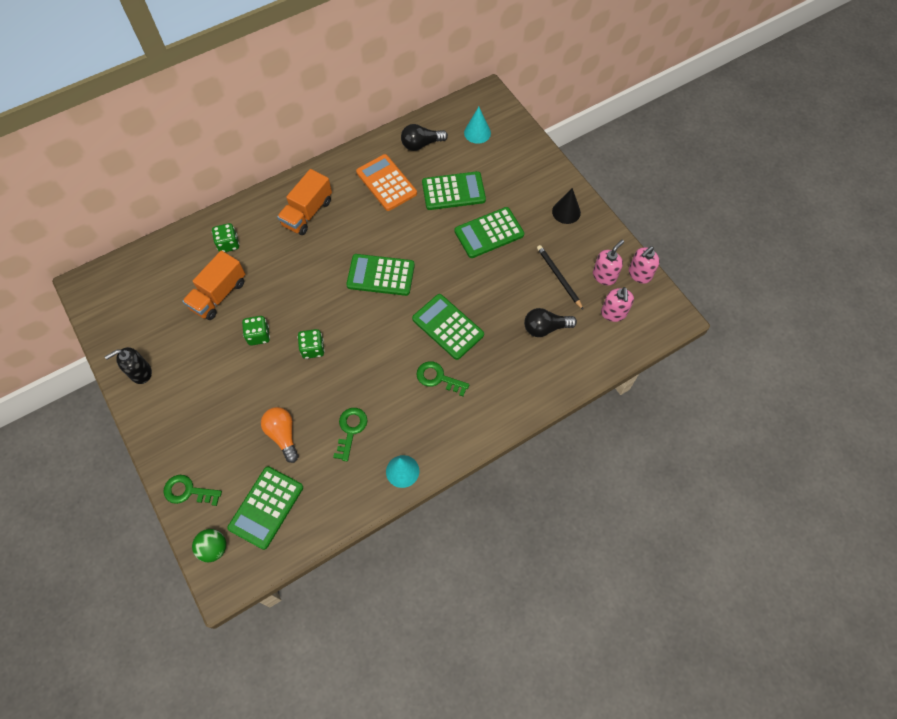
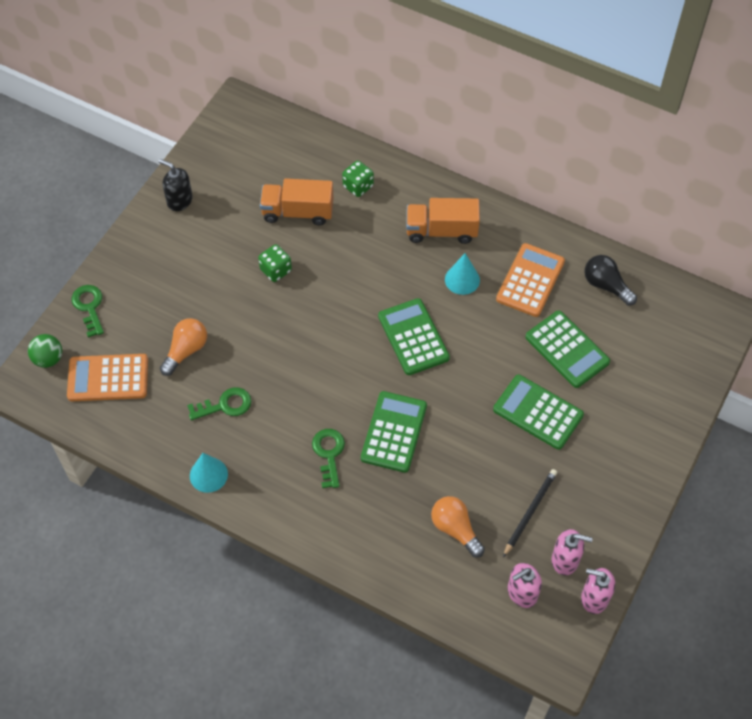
camera: 60 degrees right, 5 degrees down
(266, 507) = (108, 378): green calculator -> orange calculator
(313, 349) = (291, 324): green dice -> none
(477, 132) = (665, 332): turquoise cone -> turquoise cone (462, 279)
(545, 328) = (455, 529): black light bulb -> orange light bulb
(566, 212) = (624, 478): black cone -> none

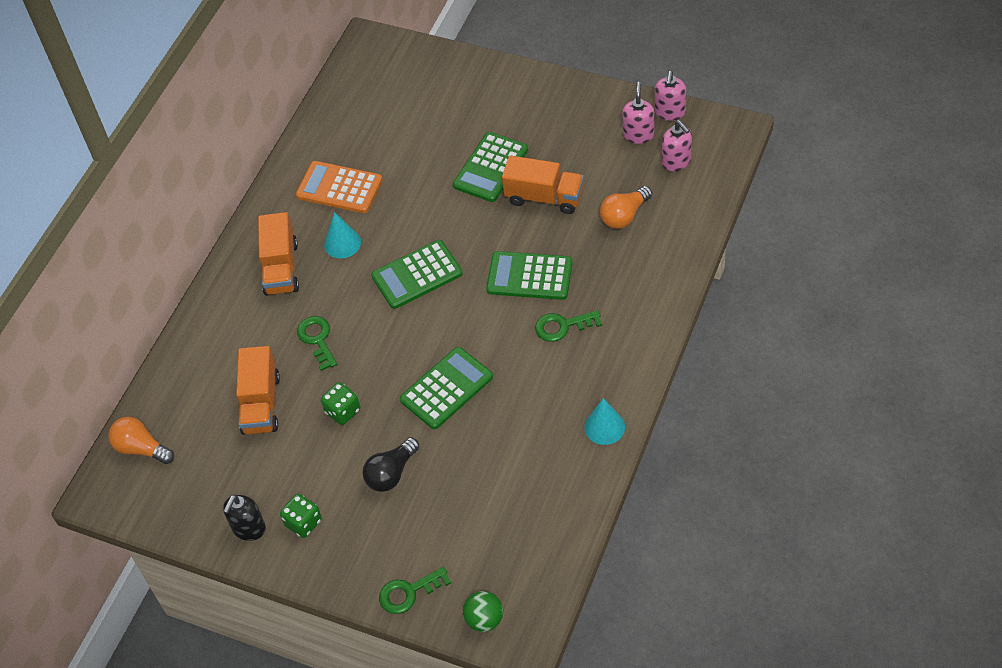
camera: 90 degrees left, 5 degrees down
(108, 378) = (502, 549): orange calculator -> none
(186, 350) = (457, 478): orange light bulb -> orange light bulb (141, 448)
(225, 405) = (520, 428): green key -> green key (317, 339)
(358, 186) = (223, 351): green dice -> green dice (303, 523)
(491, 457) = (544, 197): none -> orange truck
(530, 512) = (596, 163): black pencil -> none
(567, 349) = (418, 152): green calculator -> green calculator (446, 388)
(606, 285) = (341, 129): black light bulb -> black light bulb (391, 473)

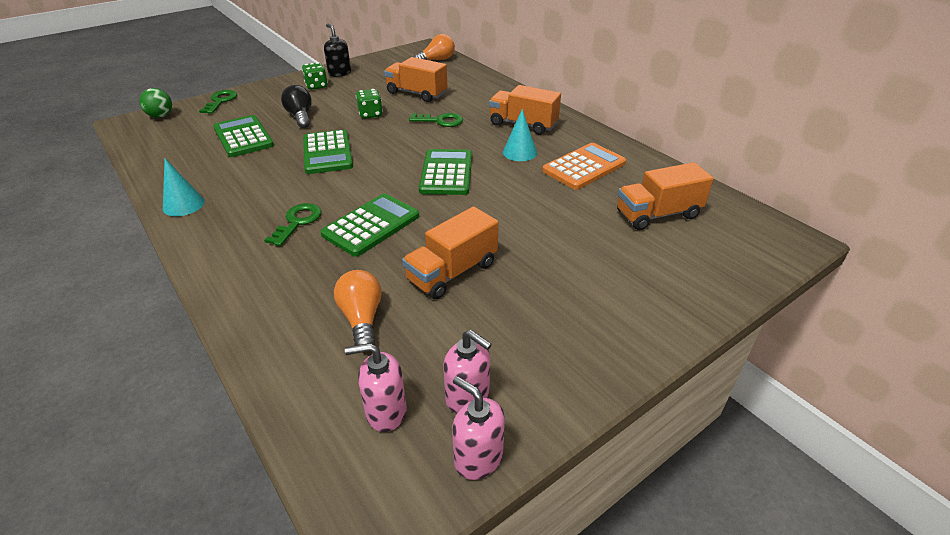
camera: 115 degrees right, 15 degrees down
(385, 118) = (658, 214): none -> orange truck
(490, 168) = (529, 253): green calculator -> green calculator (243, 137)

